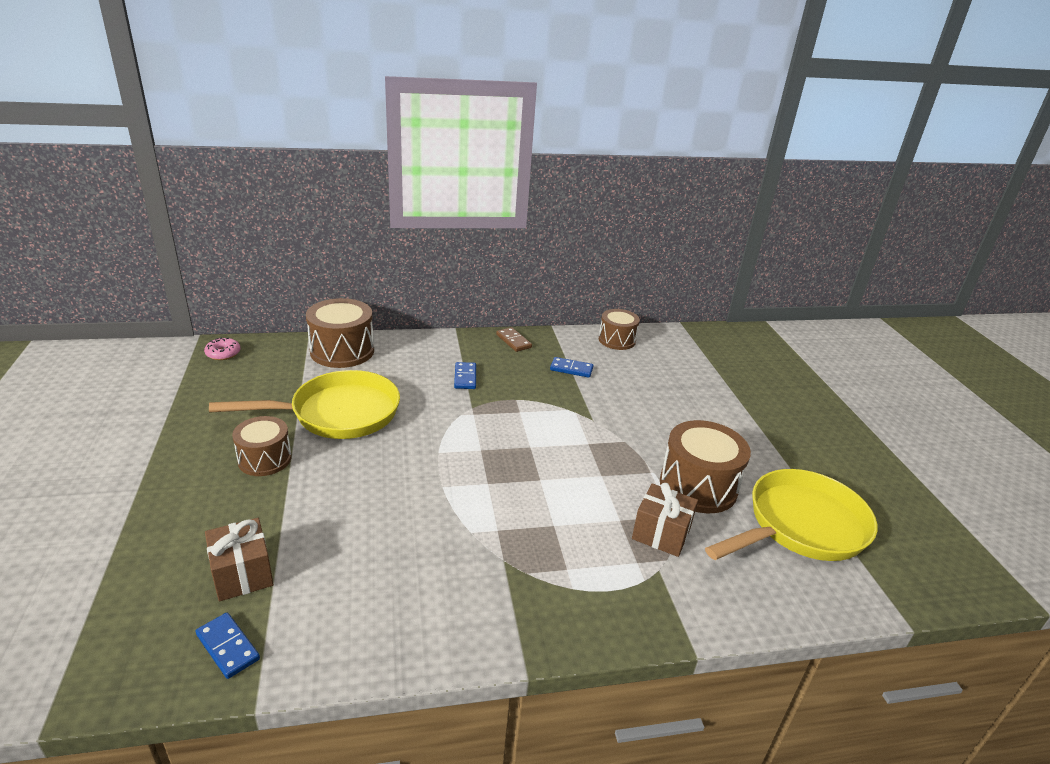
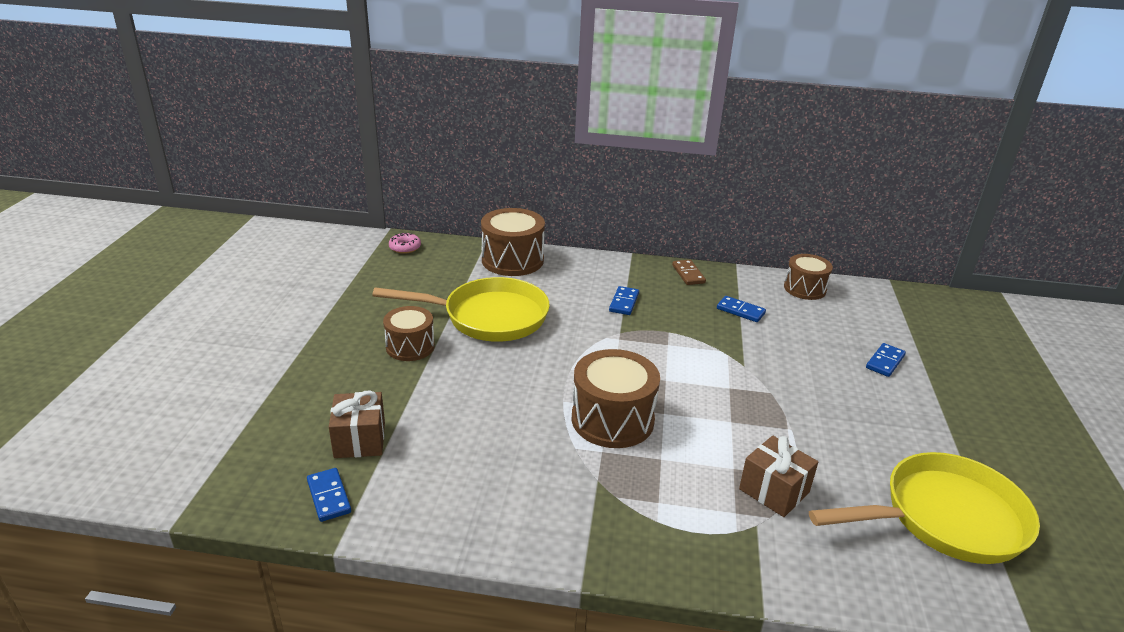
camera: 20 degrees right, 0 degrees up
(698, 486) = (837, 453): brown drum -> brown drum (612, 419)
(704, 396) = (885, 362): none -> blue domino

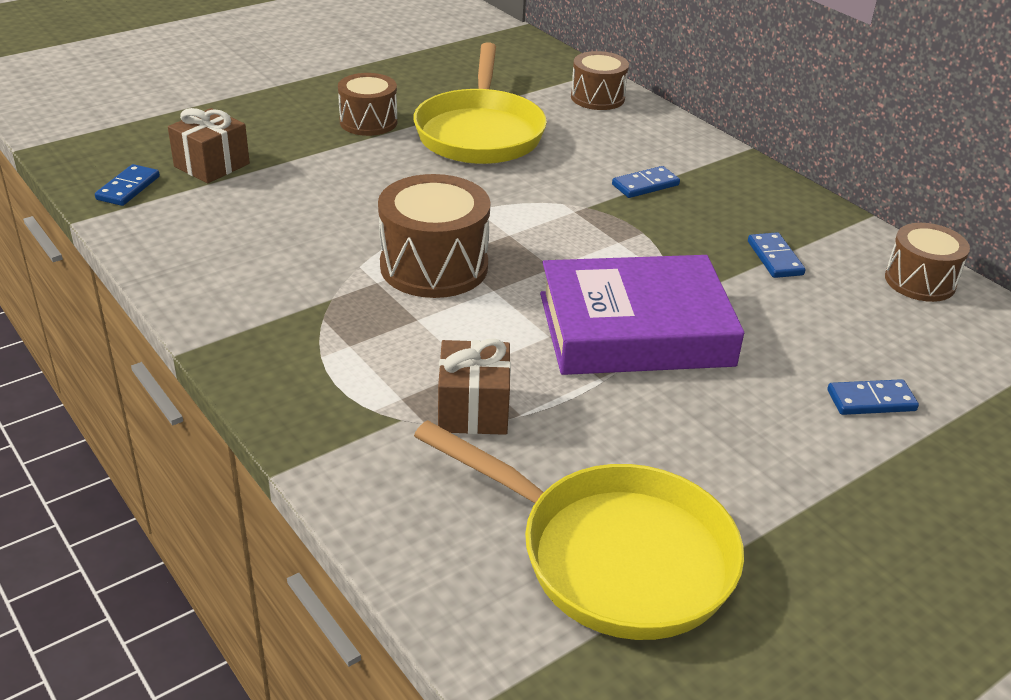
camera: 45 degrees right, 5 degrees up
(405, 247) = (510, 44): pink donut -> none
(489, 317) = (480, 132): yellow pan -> yellow pan turned 45 degrees clockwise
(512, 260) = (597, 97): brown drum -> brown drum, size x0.65
(688, 274) = (781, 196): brown domino -> none
(756, 390) = (635, 329): none -> purple book

